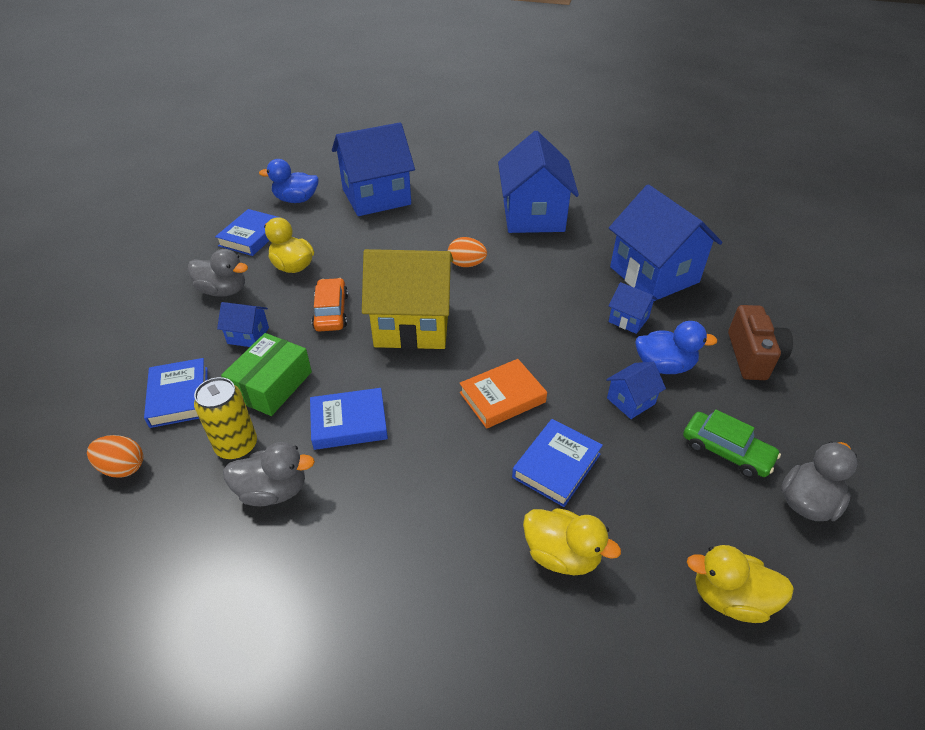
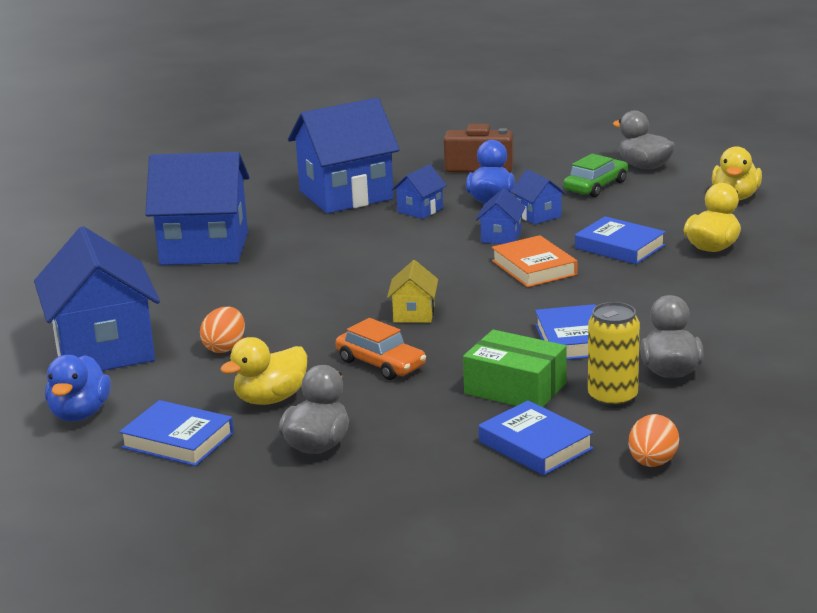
camera: 85 degrees left, 20 degrees down
(179, 396) = (535, 445): blue book -> blue book turned 60 degrees clockwise
(248, 335) = (421, 414): blue house -> blue house (501, 237)
(331, 312) = (381, 363): orange car -> orange car turned 135 degrees counterclockwise
(412, 325) = (414, 314): yellow house -> yellow house, size x0.45
(466, 264) = (299, 286): orange egg -> orange egg (225, 348)

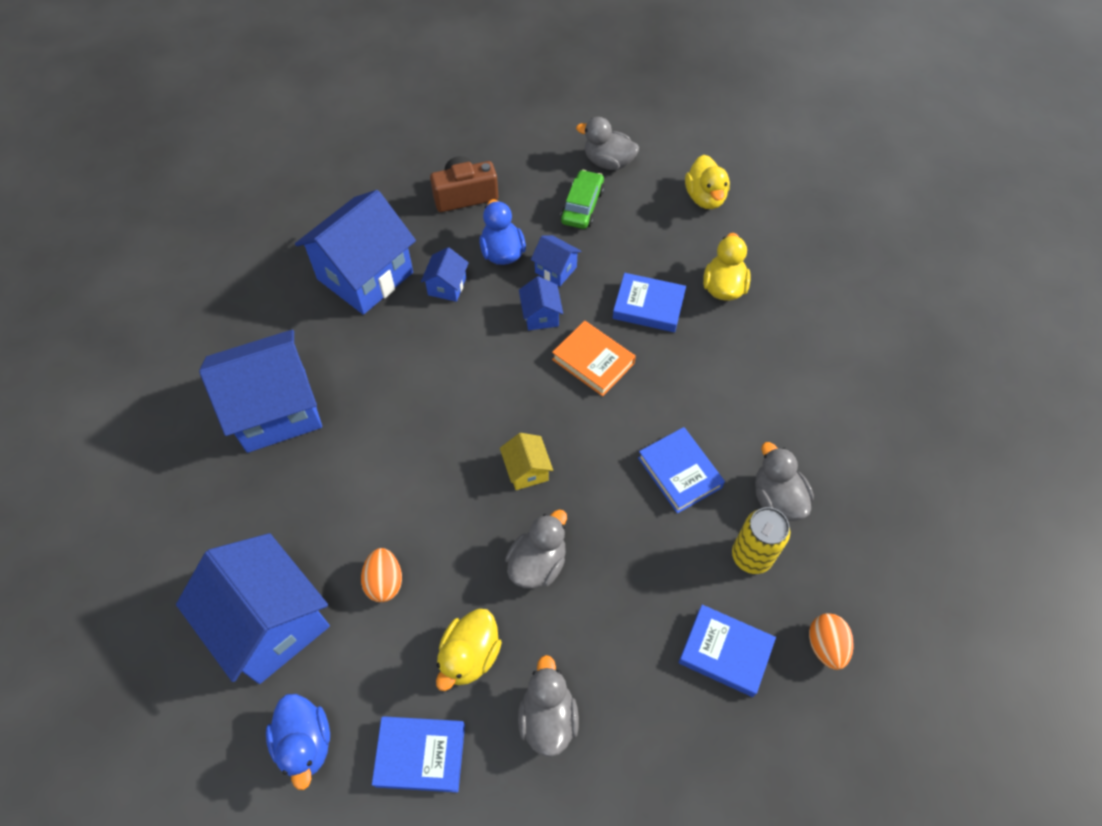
camera: 25 degrees left, 35 degrees up
(381, 363) = (537, 563): orange car -> grey duck
(515, 388) = (668, 567): green box -> none

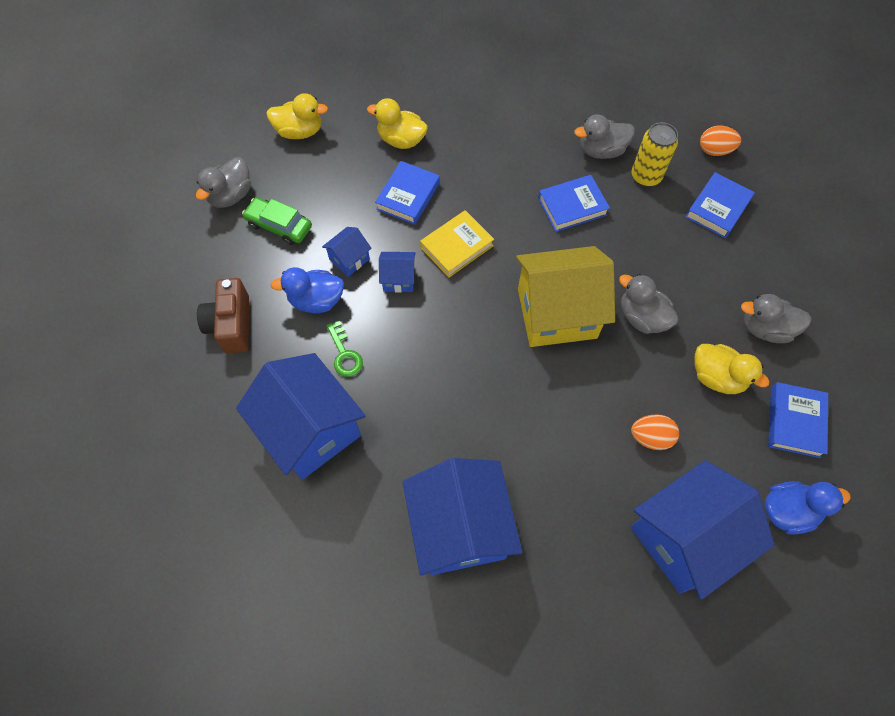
camera: 80 degrees left, 5 degrees up
(447, 286) = (344, 354): blue house -> green key
(526, 470) = (556, 313): yellow house -> yellow house, size x2.25
(593, 361) = (456, 247): orange book -> yellow book

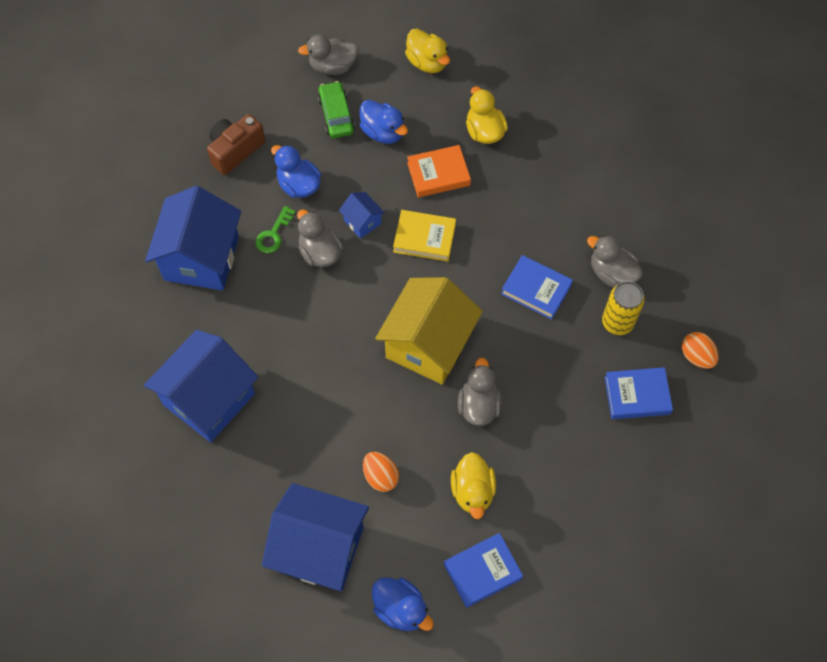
camera: 50 degrees right, 0 degrees up
(330, 205) = (383, 132): none -> blue duck
(349, 259) = (350, 179): blue house -> none
(408, 196) = (438, 174): blue book -> orange book
(556, 313) = (428, 344): yellow house -> yellow house turned 75 degrees clockwise
(765, 329) = (549, 501): grey duck -> grey duck (320, 252)

